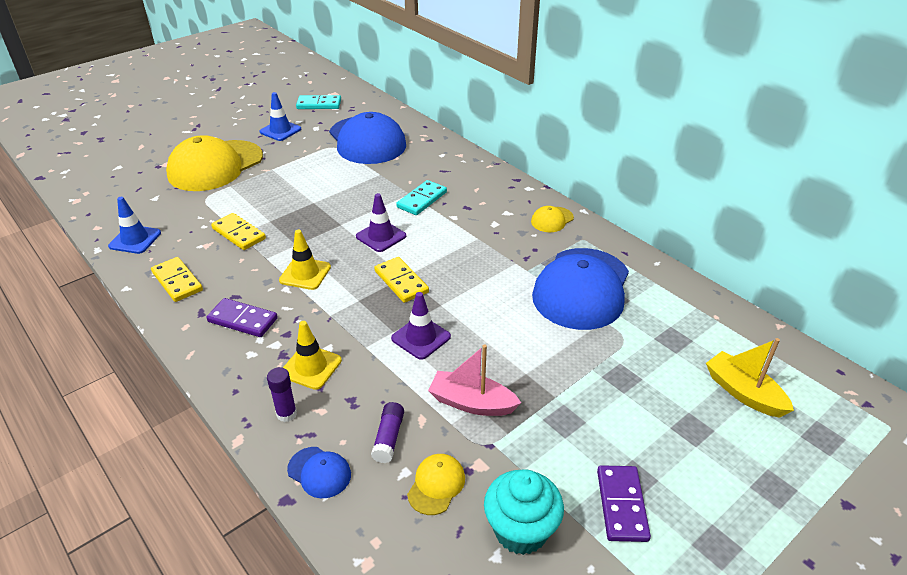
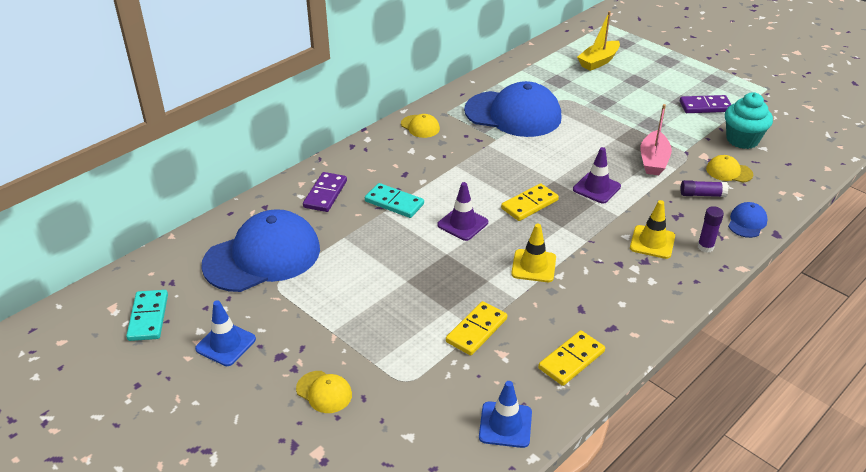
camera: 95 degrees left, 0 degrees up
(215, 166) = (324, 392): yellow cap -> yellow cap, size x0.43
(242, 320) = (612, 295): purple domino -> purple domino (325, 194)

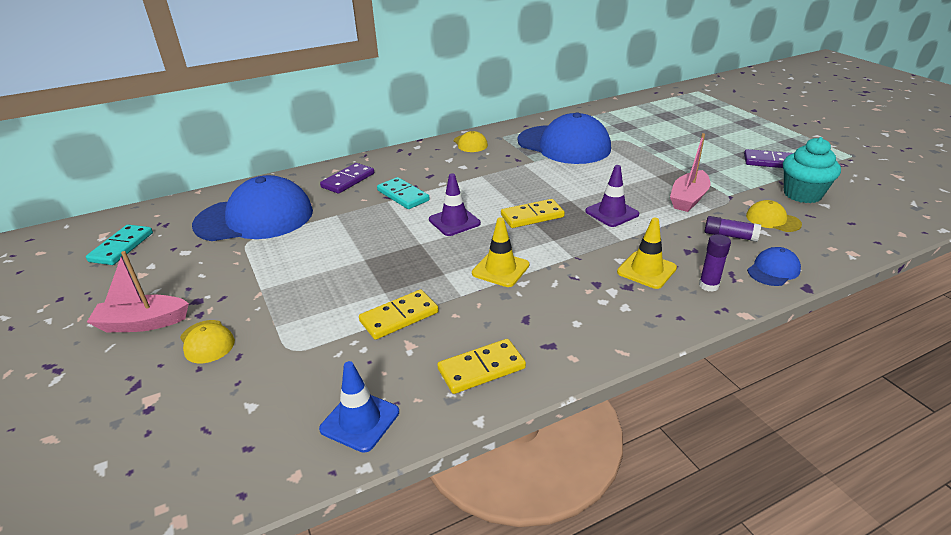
camera: 20 degrees right, 5 degrees down
(225, 344) = (161, 280): blue traffic cone -> none
(247, 389) = (142, 323): none -> pink boat
(598, 61) = (674, 116): yellow boat -> none

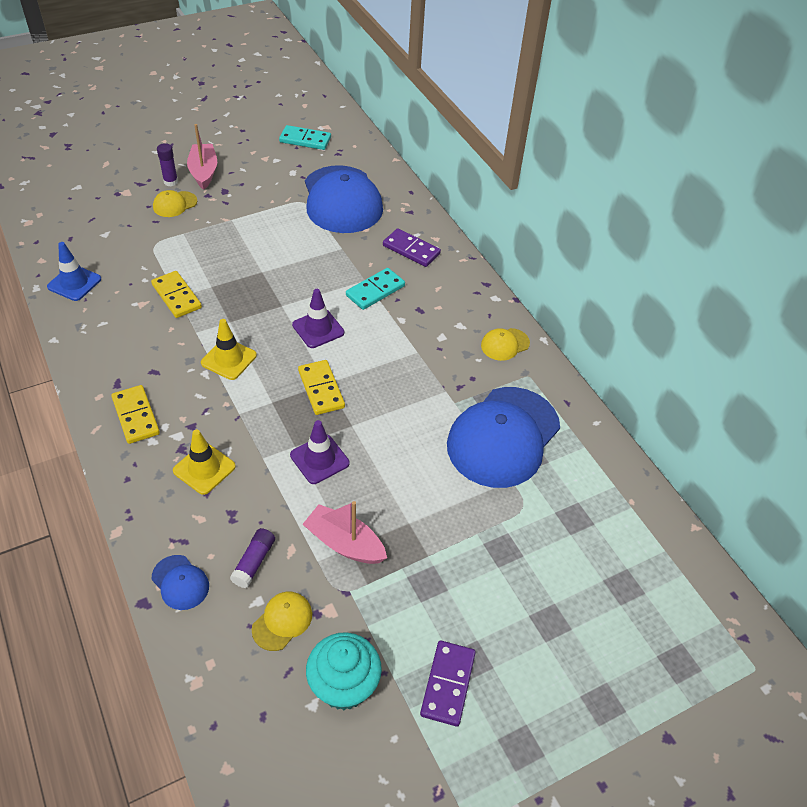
camera: 85 degrees right, 15 degrees up
(481, 369) = (103, 342): yellow domino -> yellow domino (135, 416)
(708, 285) = (167, 514): purple glue stick -> purple glue stick (171, 182)

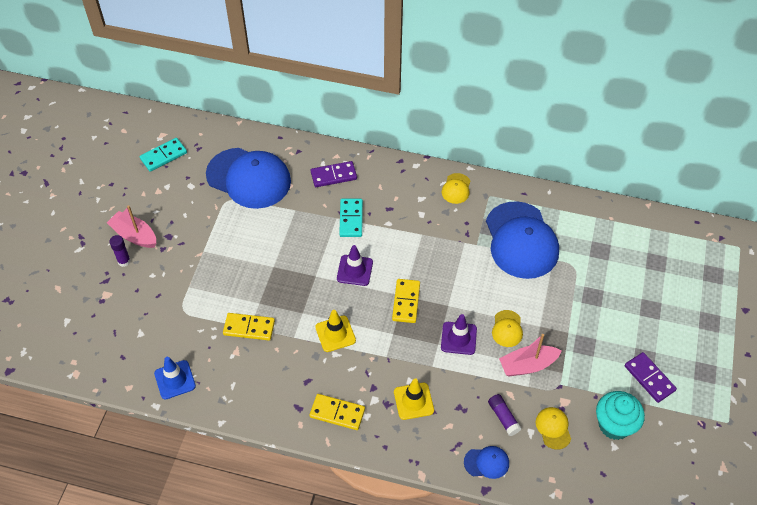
camera: 45 degrees left, 5 degrees up
(175, 204) = (152, 273): yellow cap -> yellow cap (507, 329)
(321, 389) = (406, 302): yellow domino -> yellow domino turned 75 degrees clockwise

